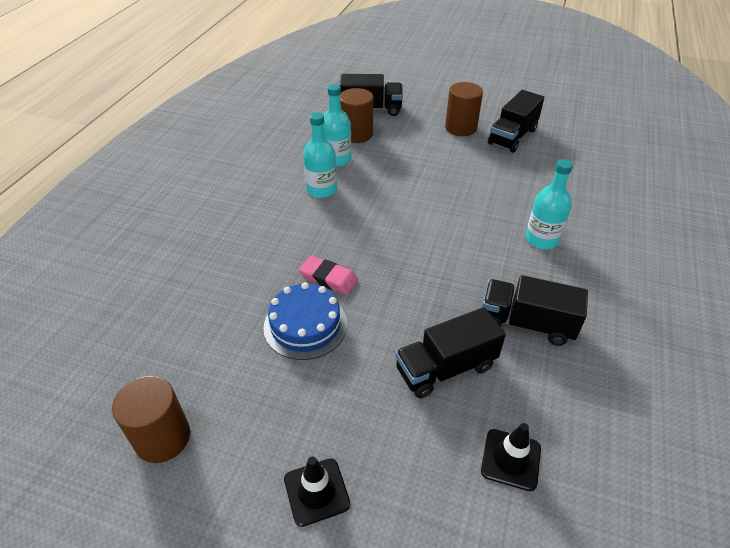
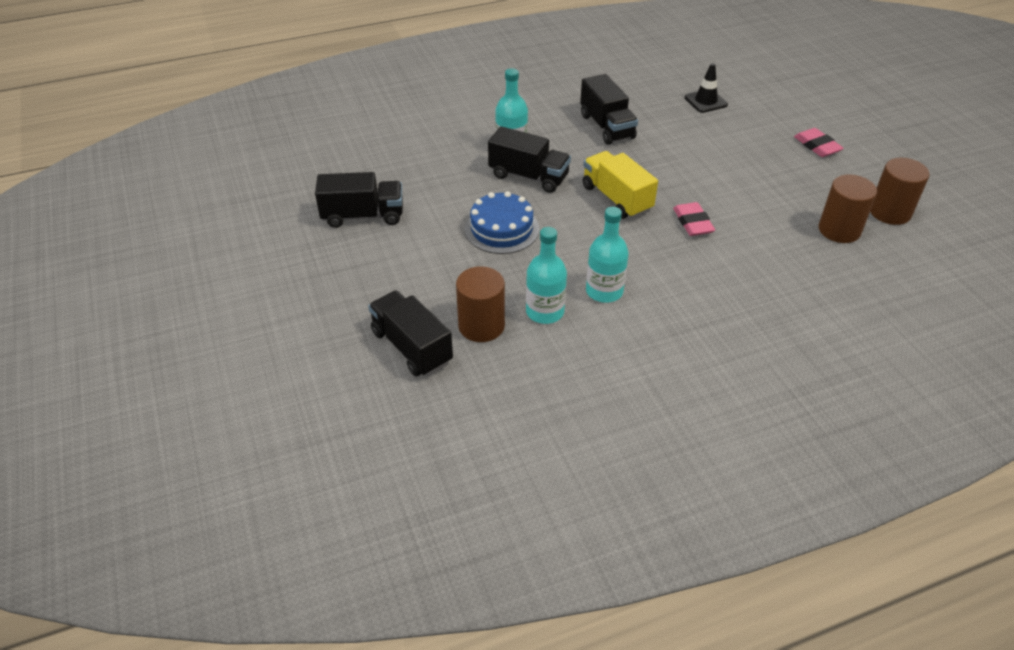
camera: 130 degrees left, 0 degrees up
(305, 325) = (744, 208): blue cake -> blue cake (501, 229)
(316, 492) = (817, 146): black traffic cone -> pink eraser
(407, 256) = (616, 198): none -> yellow truck
(445, 368) = (685, 140): black truck -> black truck (528, 176)
(461, 128) = (381, 256): brown cylinder -> brown cylinder (839, 230)

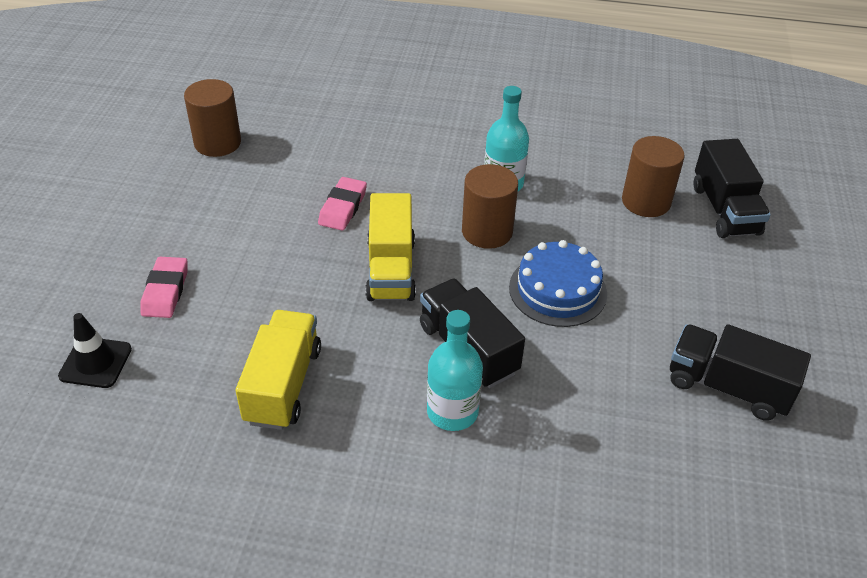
camera: 150 degrees left, 0 degrees up
(545, 312) = (575, 189): turquoise bottle -> none
(606, 126) = (283, 385): black truck -> yellow truck
(817, 146) = (83, 230): pink eraser -> pink eraser (165, 291)
(890, 212) = (145, 137): brown cylinder -> brown cylinder (487, 231)

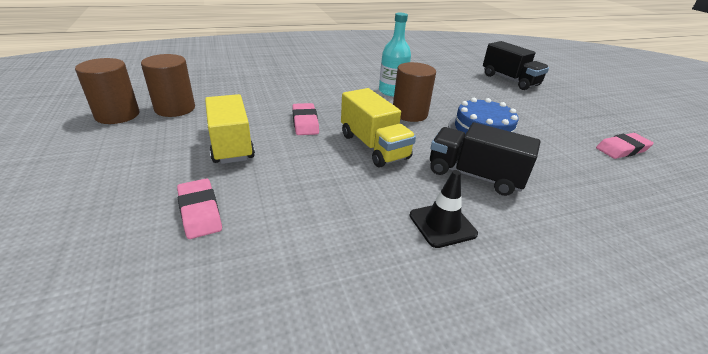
camera: 30 degrees left, 10 degrees down
(95, 362) = (161, 302): black traffic cone -> black traffic cone (442, 224)
(283, 385) = (373, 247): yellow truck -> yellow truck (231, 144)
(452, 412) = (513, 217): turquoise bottle -> none
(646, 201) = (472, 84): brown cylinder -> brown cylinder (117, 115)
(727, 387) = (622, 149): black truck -> pink eraser

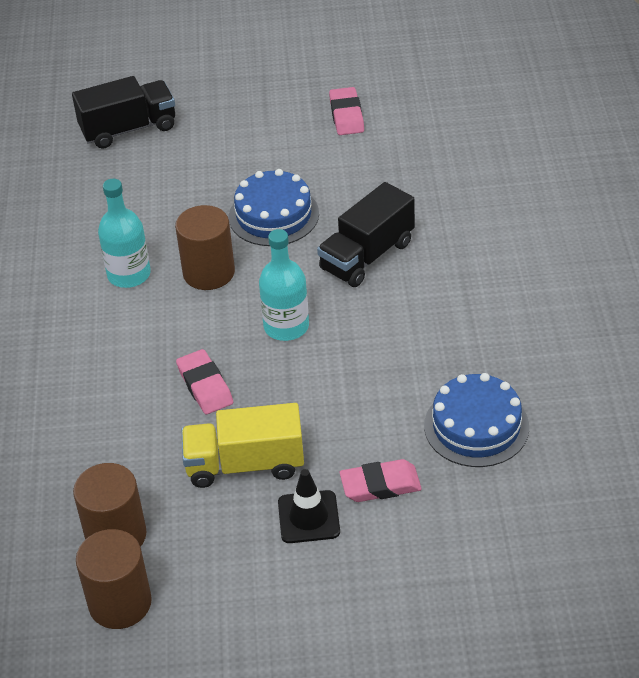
camera: 70 degrees left, 10 degrees up
(278, 273) = (476, 426): none -> blue cake
(305, 122) = (205, 386): pink eraser -> pink eraser turned 60 degrees clockwise
(373, 146) = (286, 326): yellow truck -> turquoise bottle
(442, 224) = (438, 304): black traffic cone -> black traffic cone (308, 517)

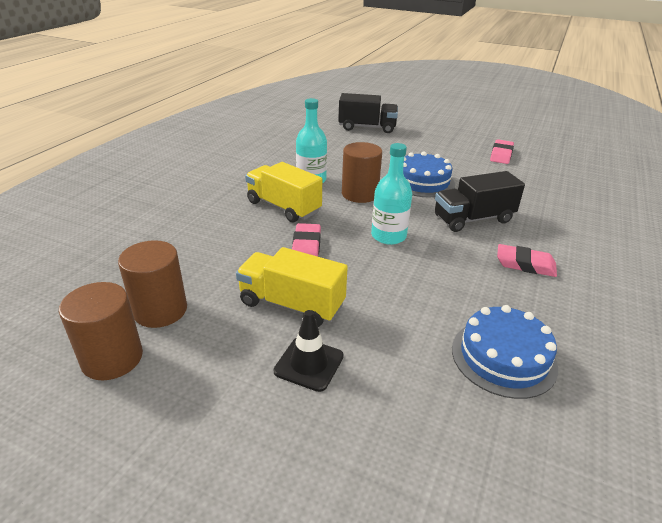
camera: 25 degrees right, 10 degrees down
(130, 337) = (283, 207): none -> yellow truck
(380, 485) = (387, 366): pink eraser -> pink eraser (525, 264)

